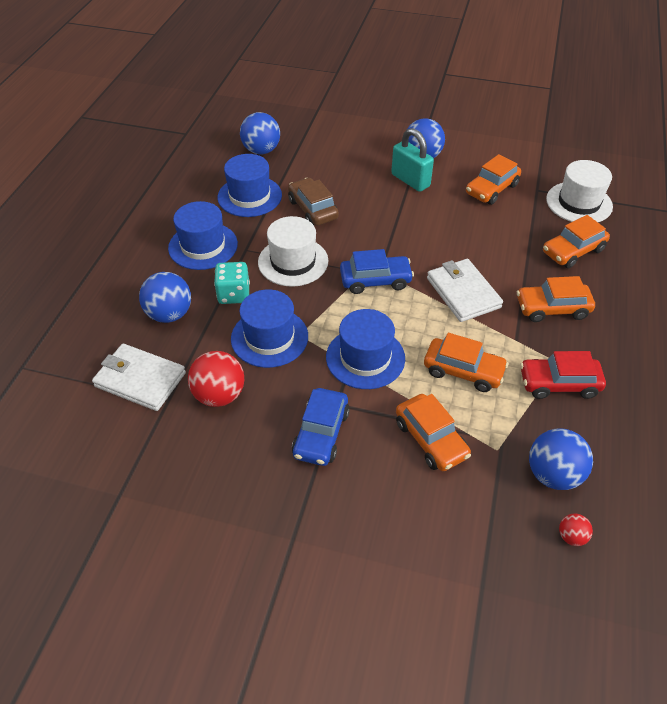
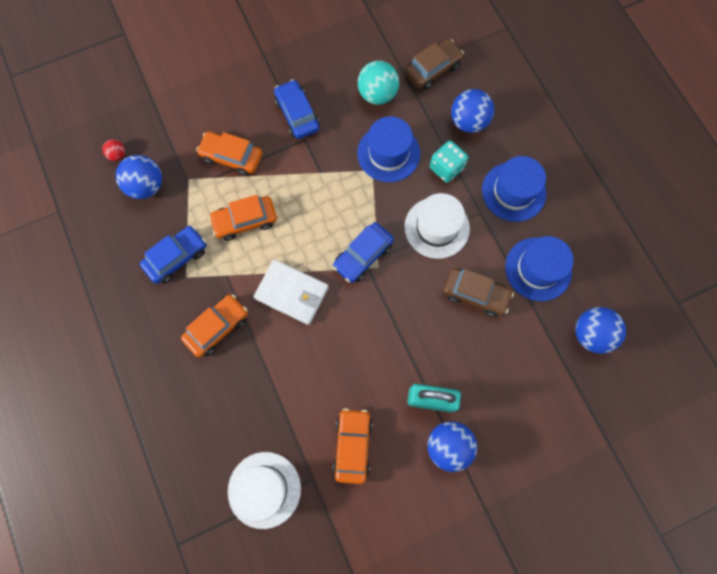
camera: 140 degrees right, 25 degrees up
(140, 380) = (432, 70): white wallet -> brown car
(219, 395) = (377, 94): red ball -> turquoise ball
(365, 358) = (315, 184): blue hat -> none
(559, 383) = (177, 257): red car -> blue car
(573, 251) = (235, 411): orange car -> none

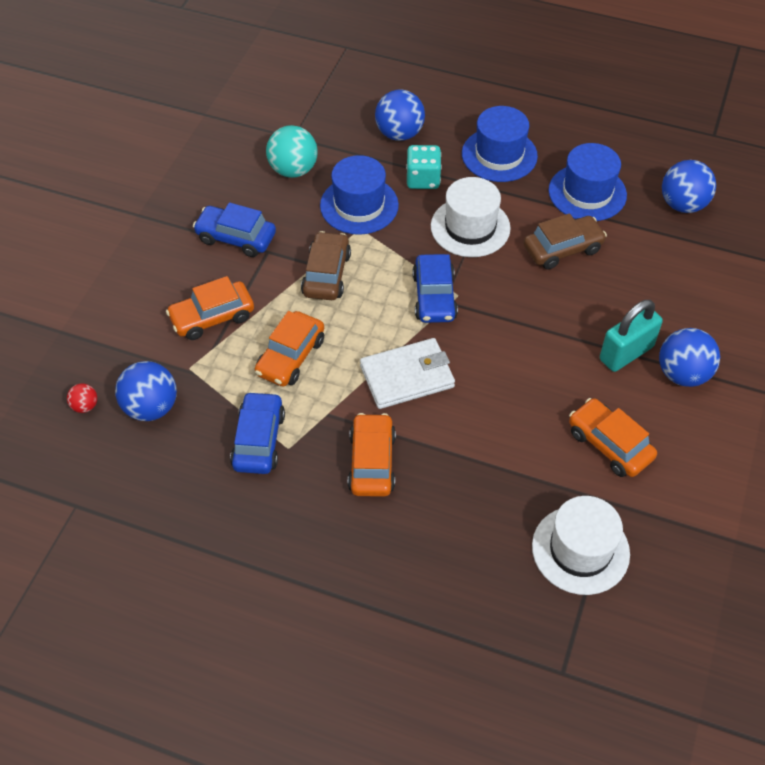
camera: 45 degrees left, 20 degrees down
(432, 70) = (320, 118): brown car -> brown car (326, 274)

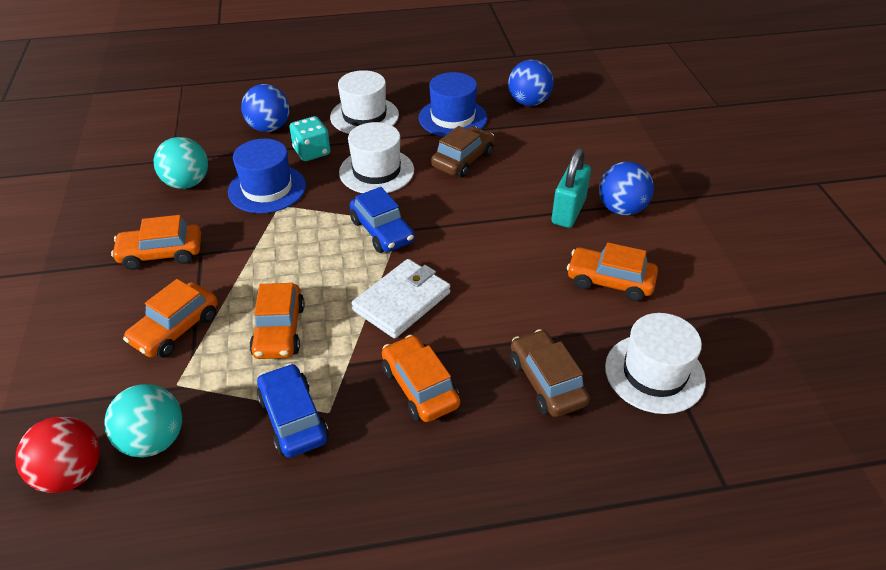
camera: 30 degrees left, 10 degrees down
(85, 406) = (71, 473): red ball -> red ball, size x2.01
(151, 407) = (154, 440): blue ball -> turquoise ball
(236, 238) = (161, 254): blue car -> orange car
(326, 274) = (271, 250): brown car -> brown car (546, 382)
(499, 155) = (364, 116): blue hat -> white hat

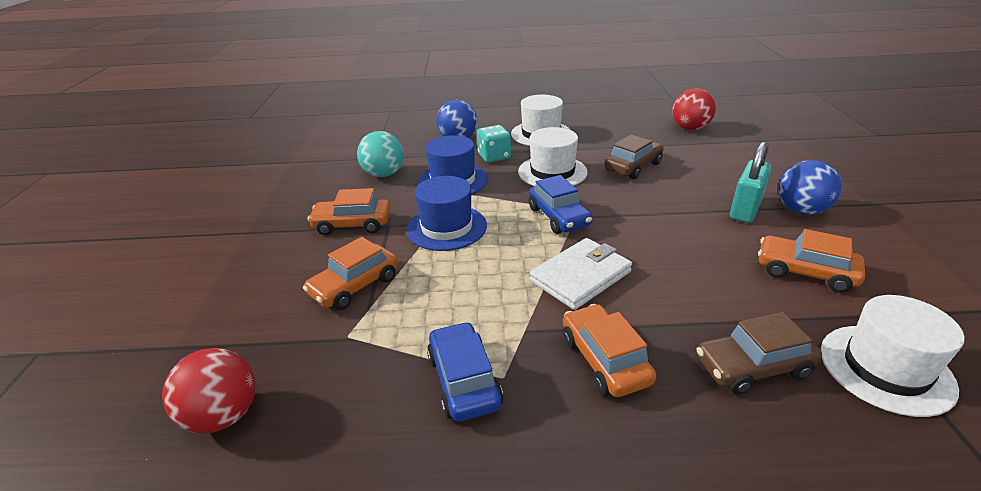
camera: 10 degrees right, 10 degrees down
(154, 440) = (314, 389): turquoise ball -> none
(279, 330) = (455, 294): orange car -> none
(452, 118) = (620, 137): blue hat -> blue hat (446, 227)
(528, 102) = (690, 128): blue ball -> red ball
(546, 382) = (753, 367): brown car -> brown car turned 90 degrees counterclockwise

